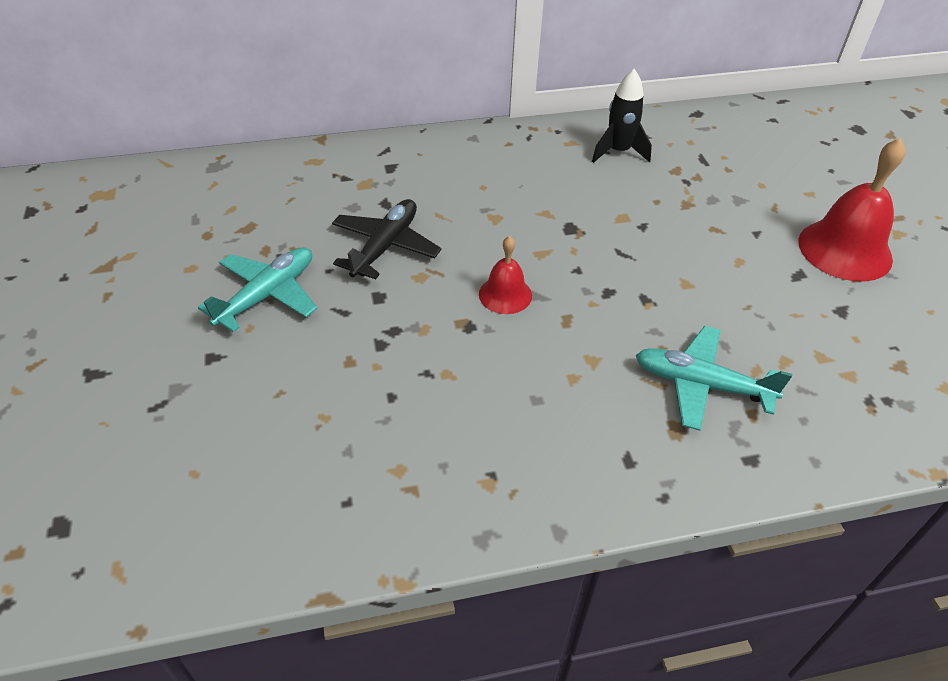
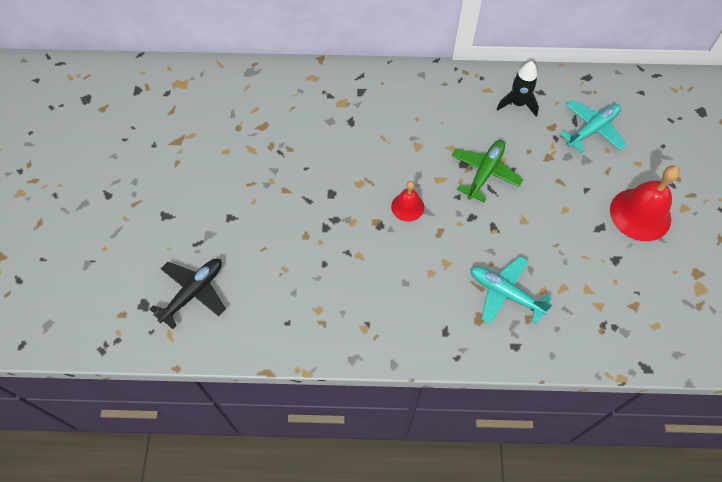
camera: 15 degrees right, 15 degrees up
(267, 295) = (267, 180): turquoise plane -> turquoise plane (592, 129)
(385, 246) = (343, 156): black plane -> black plane (193, 293)
(605, 235) = (485, 173): none -> green plane

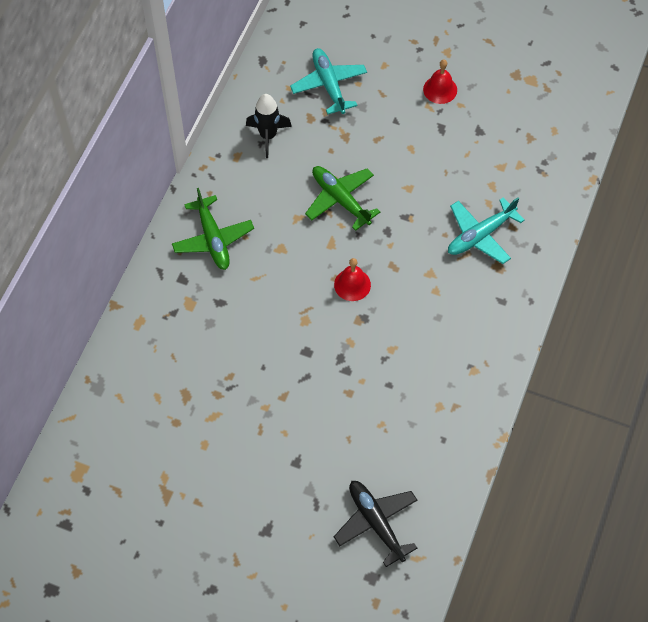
camera: 70 degrees left, 0 degrees up
(404, 99) = (213, 239): none -> green plane
(640, 214) = (440, 89): red bell -> red bell, size x0.55

